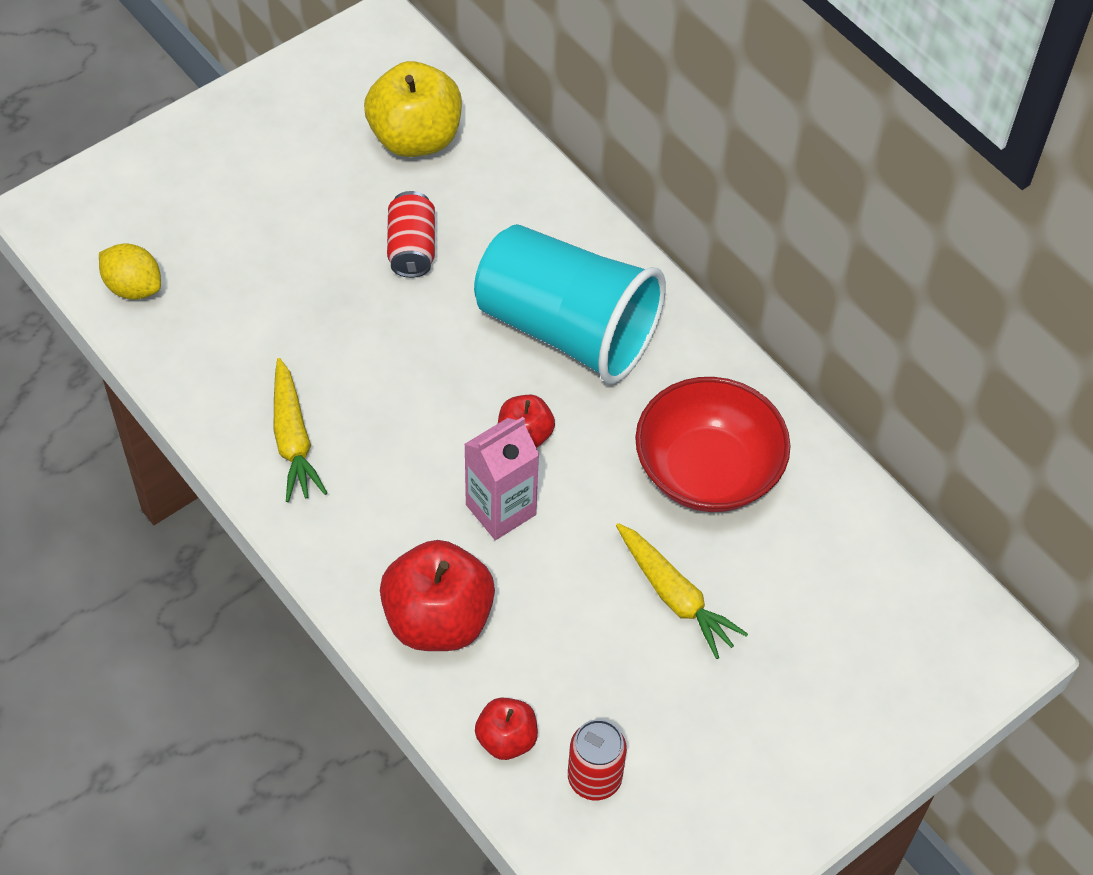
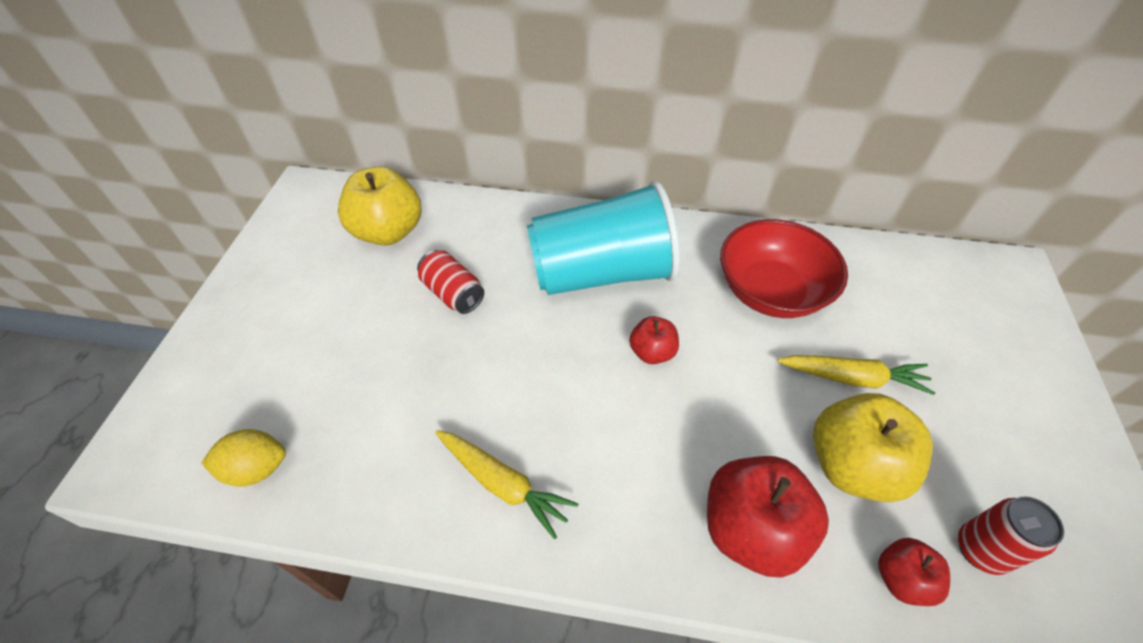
camera: 40 degrees left, 5 degrees down
(501, 510) = (695, 412): pink carton -> none
(576, 650) = (852, 466): none -> yellow apple

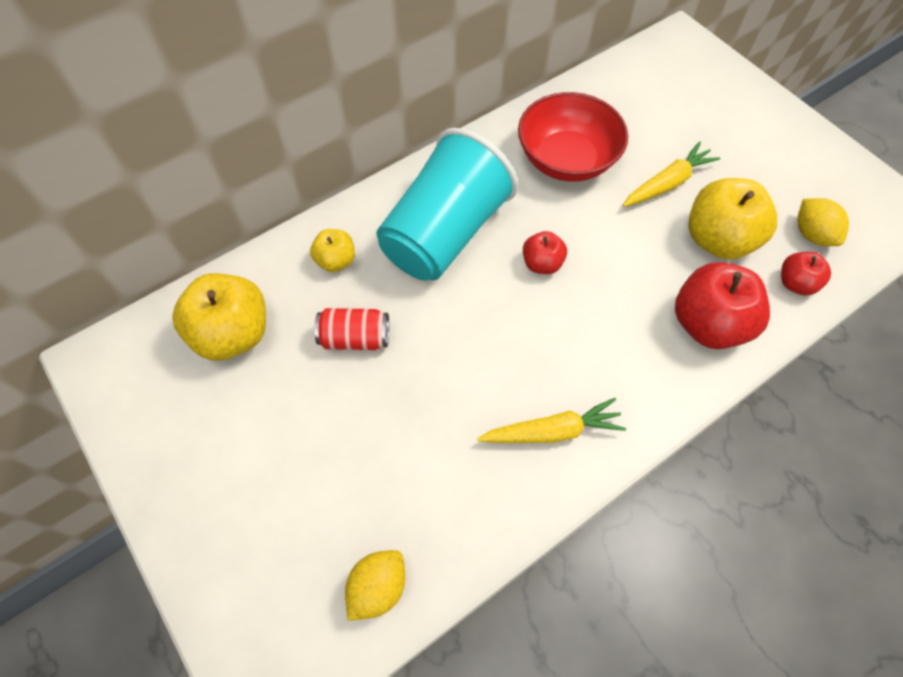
camera: 45 degrees left, 10 degrees up
(504, 235) = (336, 261): none -> yellow apple
(980, 550) = (812, 234): red can -> yellow lemon

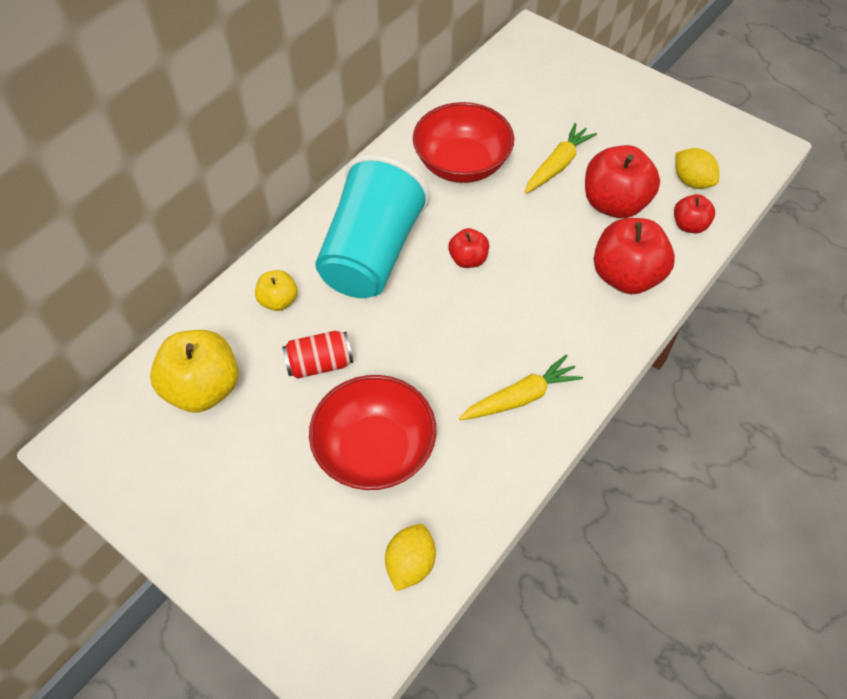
camera: 15 degrees left, 5 degrees down
(381, 447) = (375, 450): none -> red bowl
(718, 240) = (614, 204): yellow apple -> red apple

